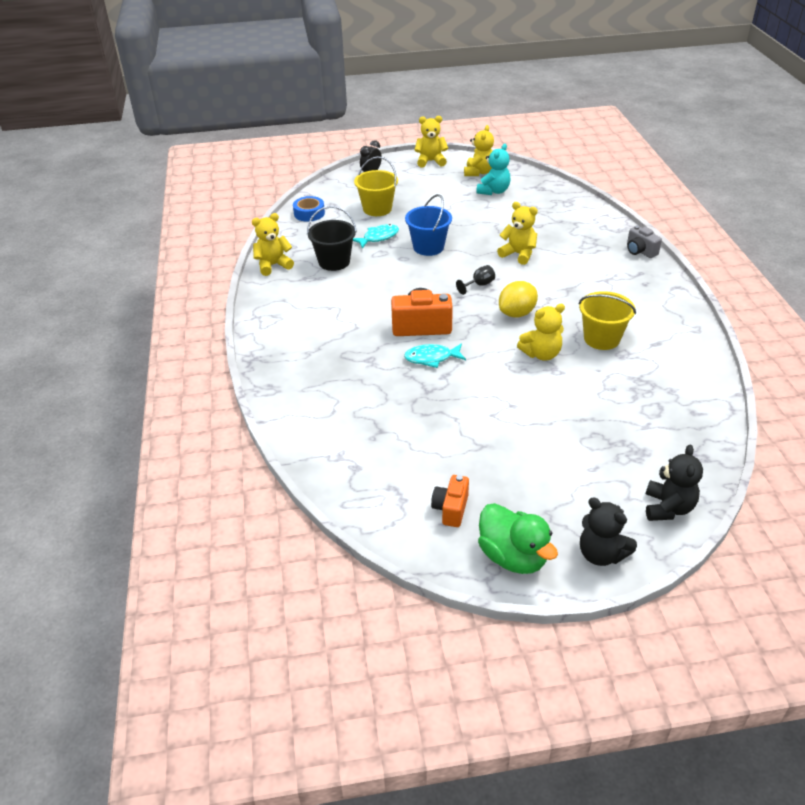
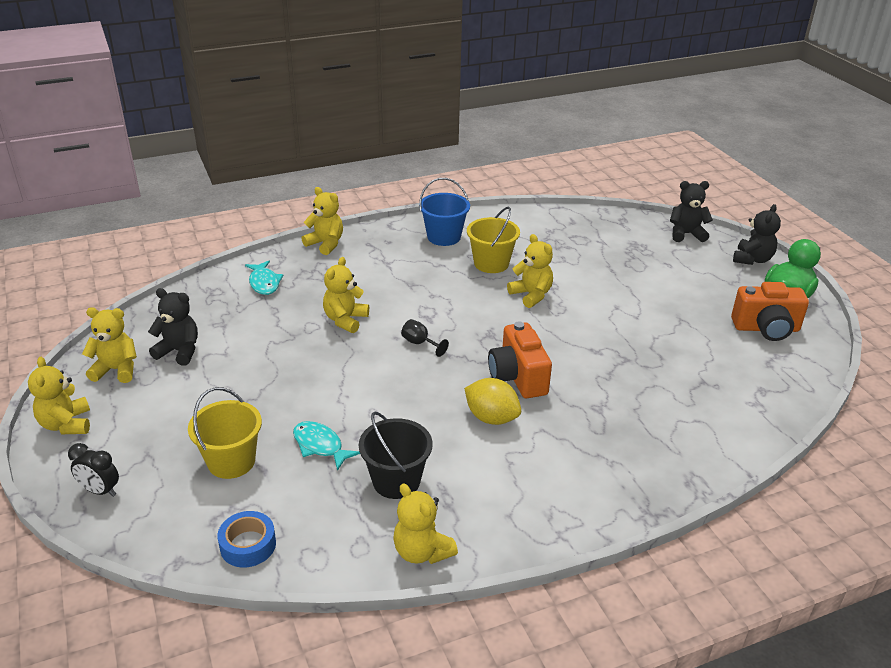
camera: 105 degrees left, 5 degrees down
(428, 247) = (340, 393): blue bucket -> blue bucket (444, 237)
(432, 358) = (572, 363): turquoise fish -> turquoise fish (264, 283)
(451, 509) = (766, 328): orange camera -> orange camera, size x1.62
(493, 191) = (179, 351): turquoise teddy bear -> black teddy bear
(517, 313) = (467, 313): yellow lemon -> yellow lemon (491, 418)
(640, 251) = (325, 244): grey camera -> yellow teddy bear

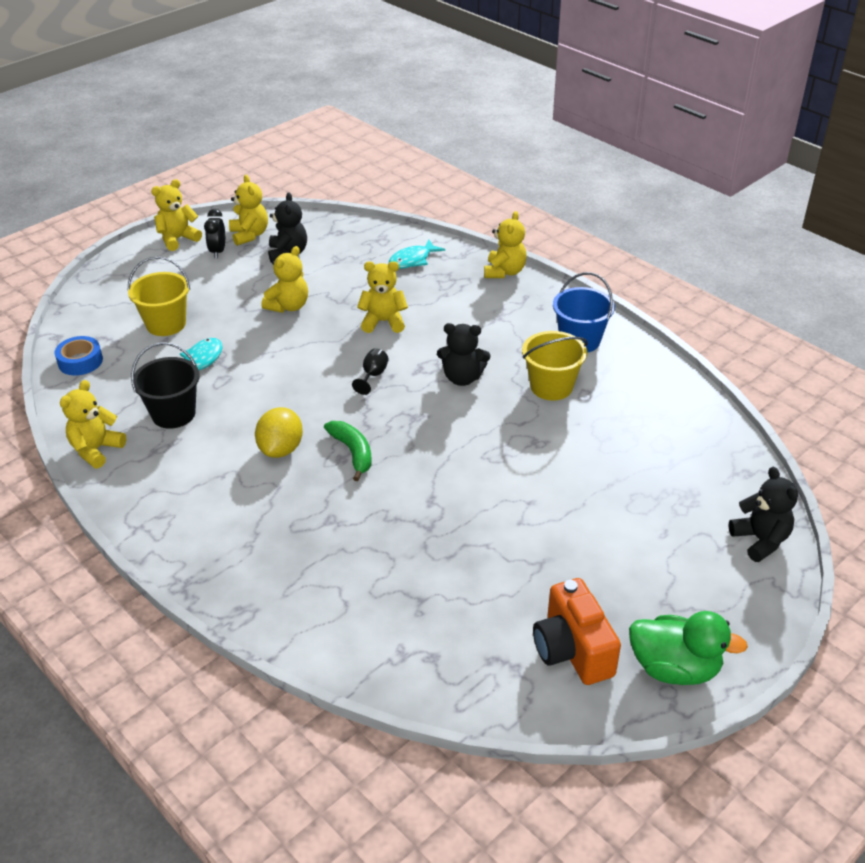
camera: 70 degrees right, 5 degrees up
(100, 491) = (115, 279): black clock -> black clock (218, 252)
(518, 377) = (353, 452): orange camera -> green banana
(531, 295) = (508, 430): yellow teddy bear -> yellow teddy bear (288, 306)
(752, 259) = (746, 619): black teddy bear -> black teddy bear (462, 378)

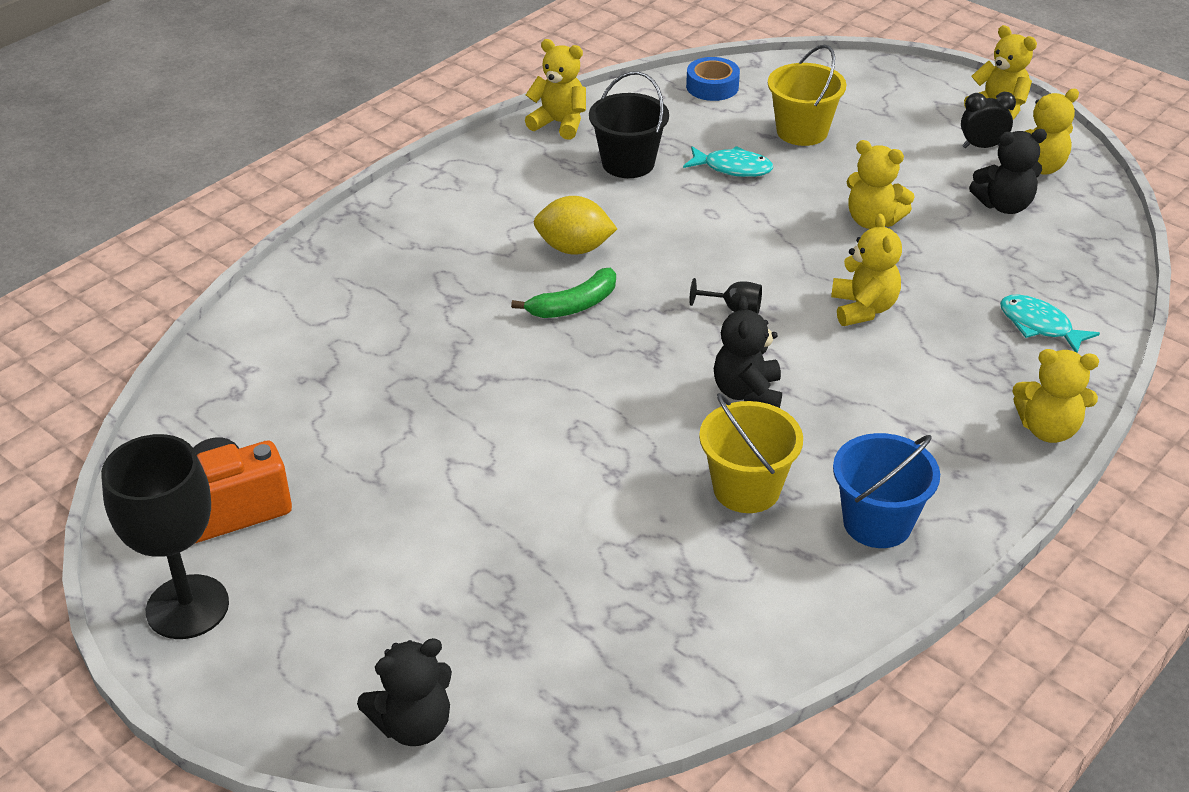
camera: 85 degrees right, 0 degrees up
(674, 668) = (187, 607): green duck -> black goblet

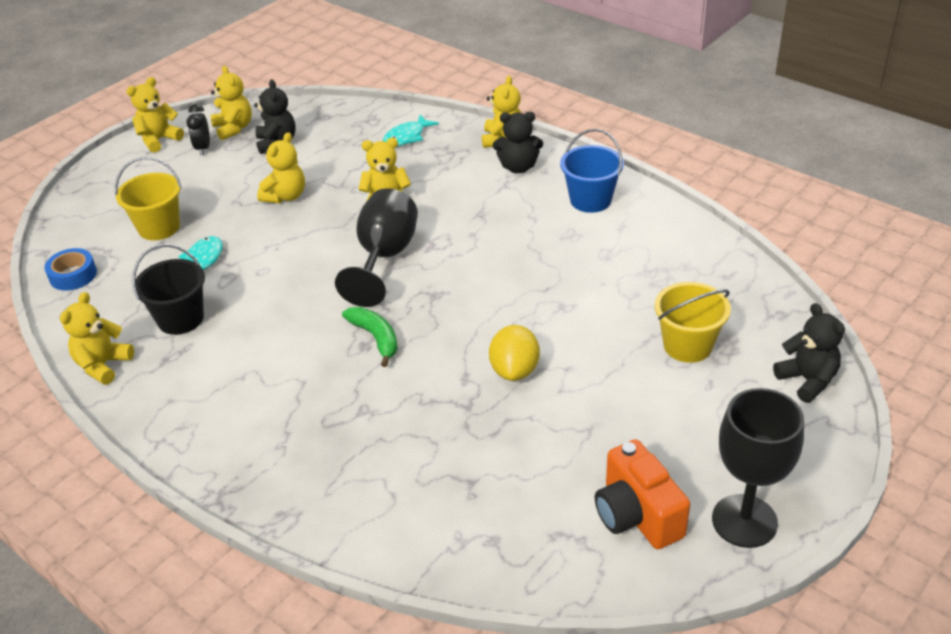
camera: 90 degrees left, 0 degrees up
(574, 248) = (300, 343): yellow lemon -> yellow lemon (514, 370)
(734, 309) = (384, 258): black goblet -> black goblet, size x2.38
(746, 489) = (569, 249): yellow bucket -> yellow bucket (687, 345)
(747, 394) = (477, 250): black teddy bear -> black teddy bear (518, 167)

